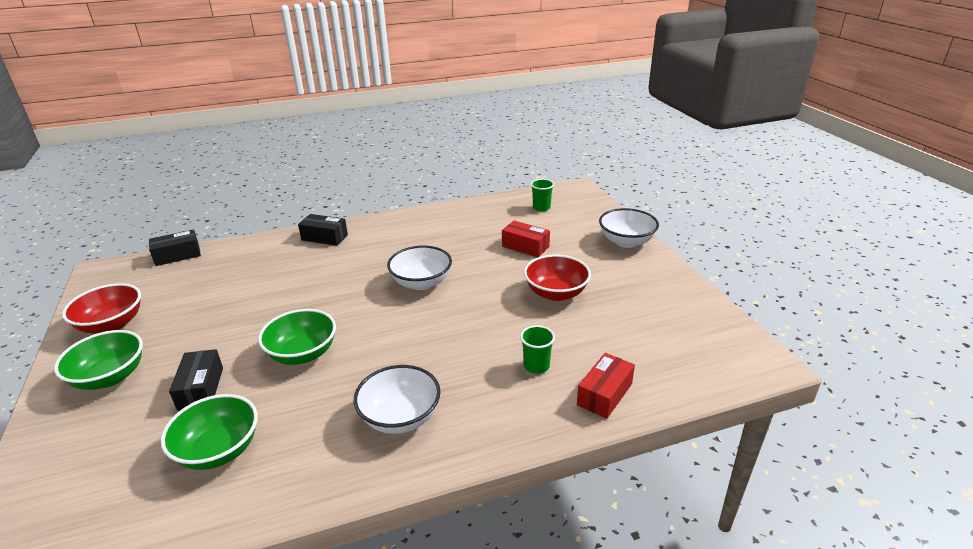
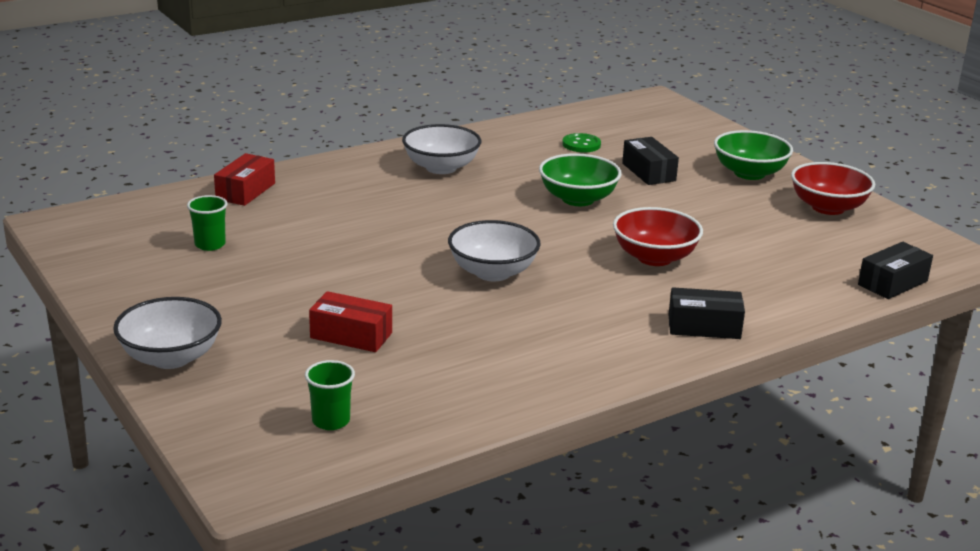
camera: 165 degrees right, 5 degrees down
(219, 450) = (581, 144): green bowl -> green button
(536, 366) = (317, 205): green cup -> green cup (210, 244)
(556, 293) = (297, 272): red bowl -> red bowl (654, 257)

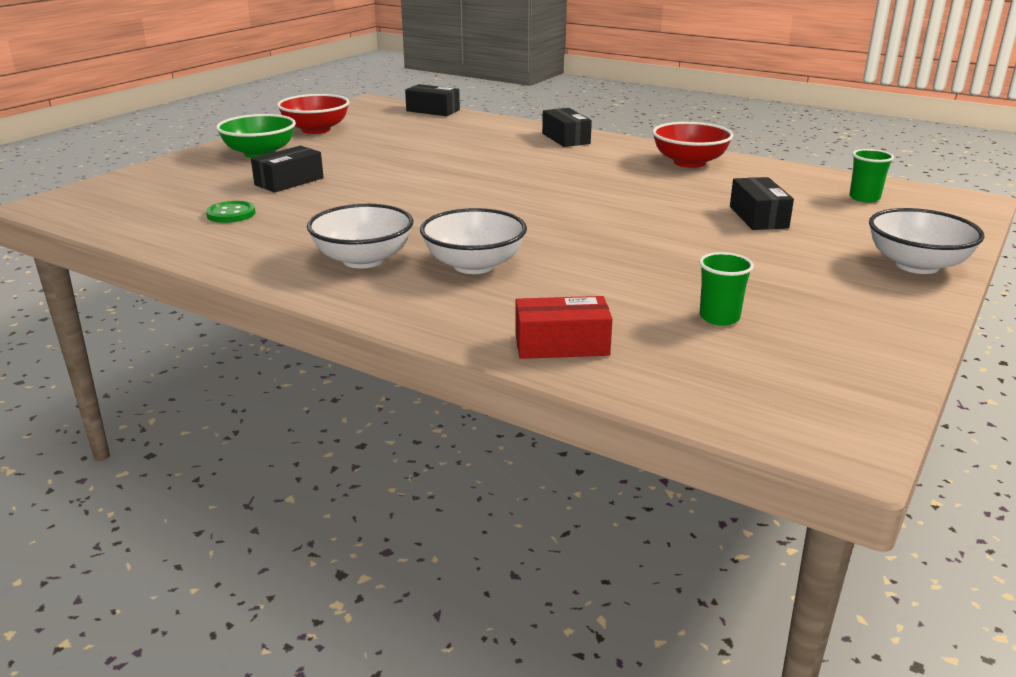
camera: 115 degrees left, 0 degrees up
(351, 335) = (758, 217): red box -> black box
(493, 272) = (579, 197): white bowl -> white bowl (474, 265)
(578, 199) = (386, 195): green bowl -> none
(654, 257) = (476, 159): red bowl -> red bowl (689, 162)

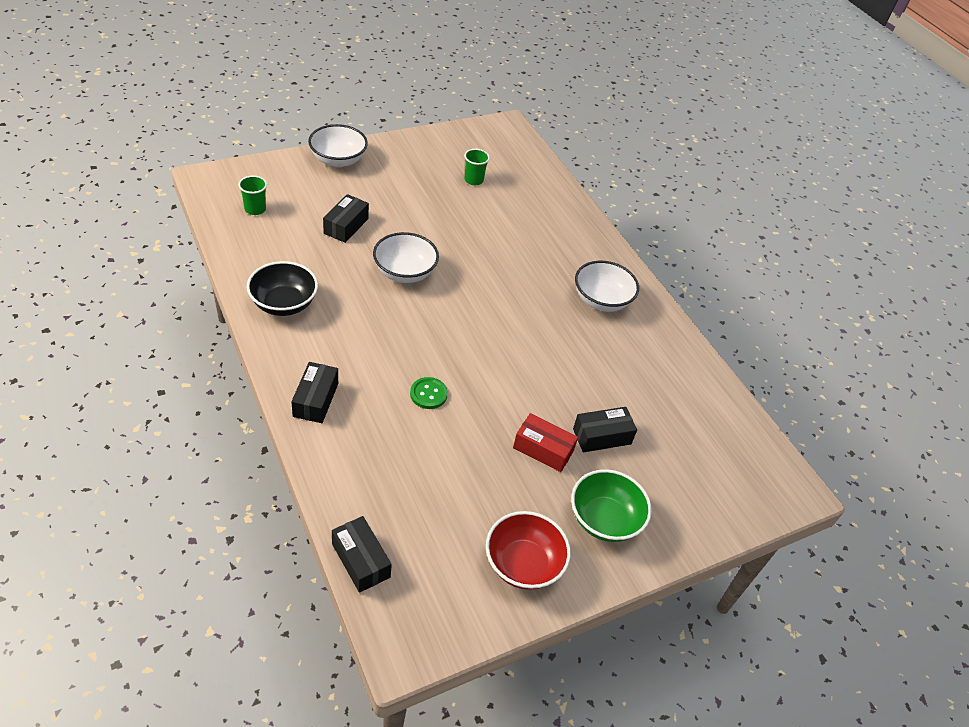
camera: 155 degrees left, 20 degrees up
(231, 214) = (661, 400): green button -> green button (428, 394)
(474, 265) = (546, 266): white bowl -> white bowl (404, 272)
(561, 345) = (554, 199): red box -> red box (543, 449)
(689, 162) = (284, 304): red bowl -> black bowl

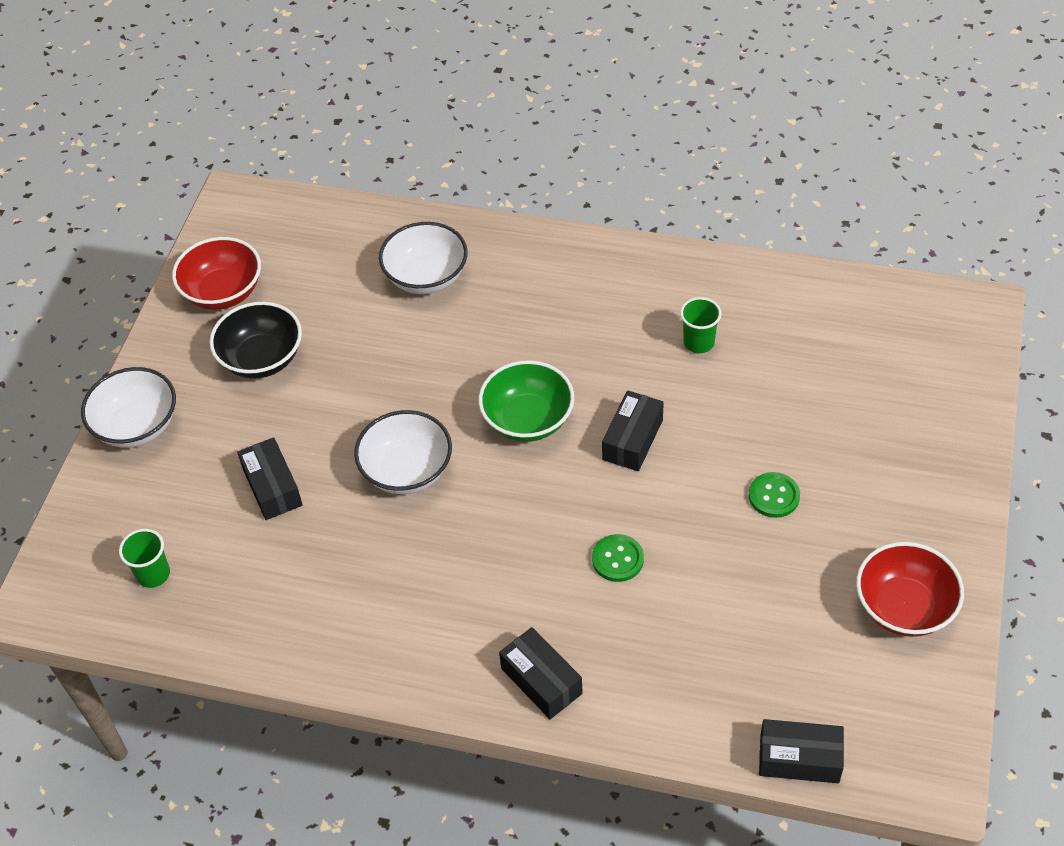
camera: 40 degrees left, 5 degrees up
(284, 304) = (357, 632): black bowl -> black bowl (262, 359)
(448, 149) = (223, 292): none -> red bowl
(473, 180) = (304, 300): green cup -> green cup (698, 342)
(543, 449) = (774, 496): red box -> green button
(601, 300) = (607, 302): white bowl -> white bowl (426, 277)
(602, 436) = (795, 430): black box -> black box (632, 440)
(604, 519) = (899, 499): green bowl -> green bowl (528, 420)

